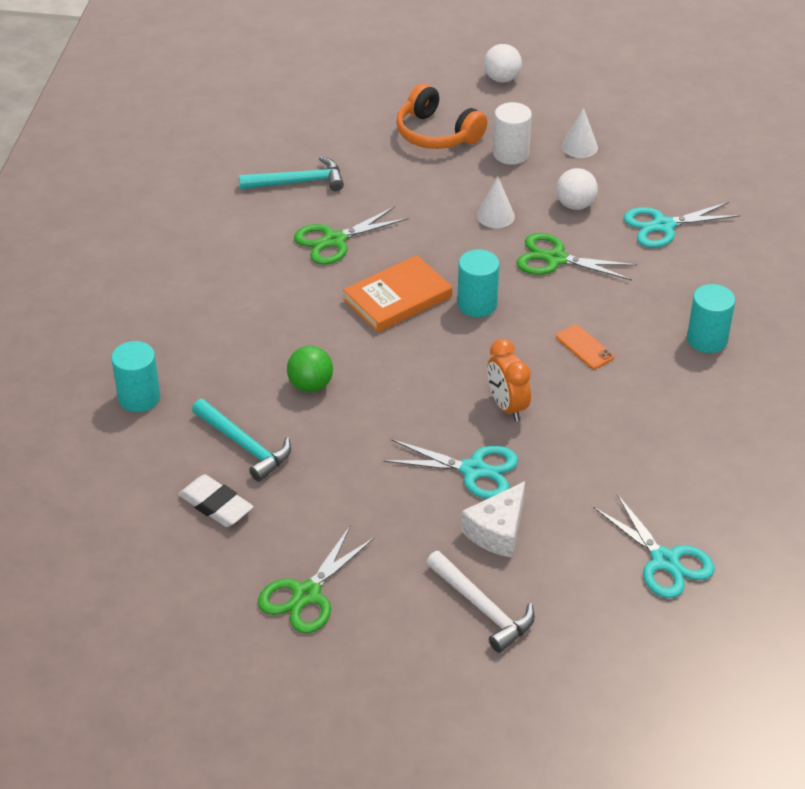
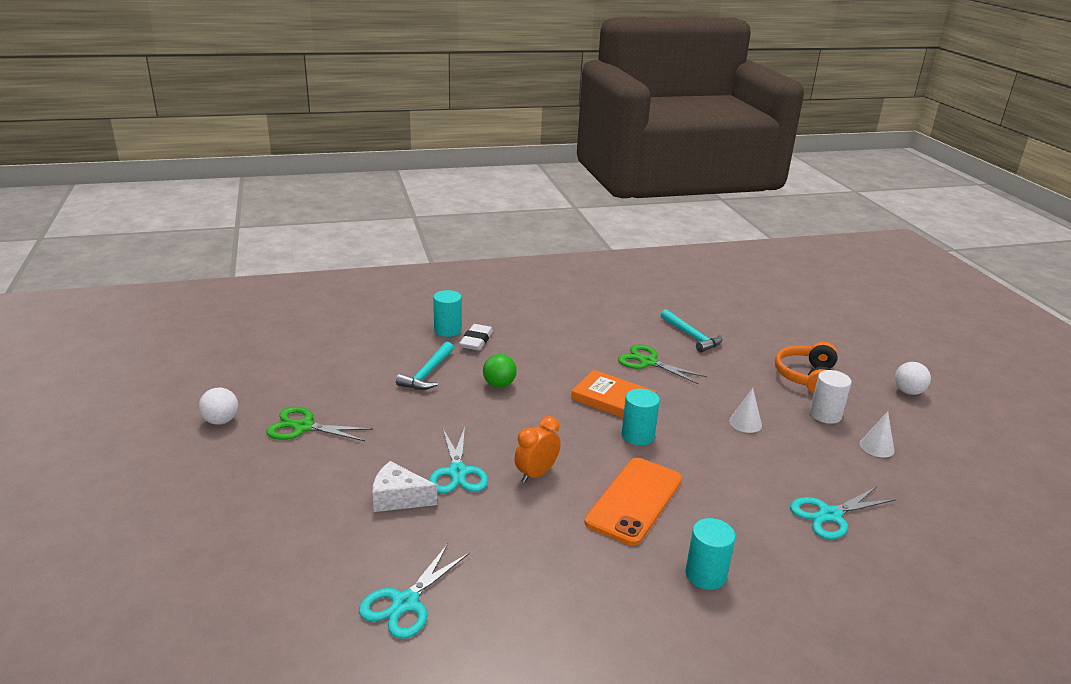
camera: 65 degrees right, 15 degrees down
(216, 505) = (369, 376): white eraser -> white eraser (476, 341)
(482, 608) = (315, 508): white hammer -> none
(555, 259) = (725, 463): green scissors -> none
(575, 205) = (801, 460): white ball -> white ball (221, 421)
(584, 347) = (634, 500): orange phone -> orange phone, size x2.22
(663, 226) = (830, 515): turquoise scissors -> turquoise scissors turned 75 degrees counterclockwise

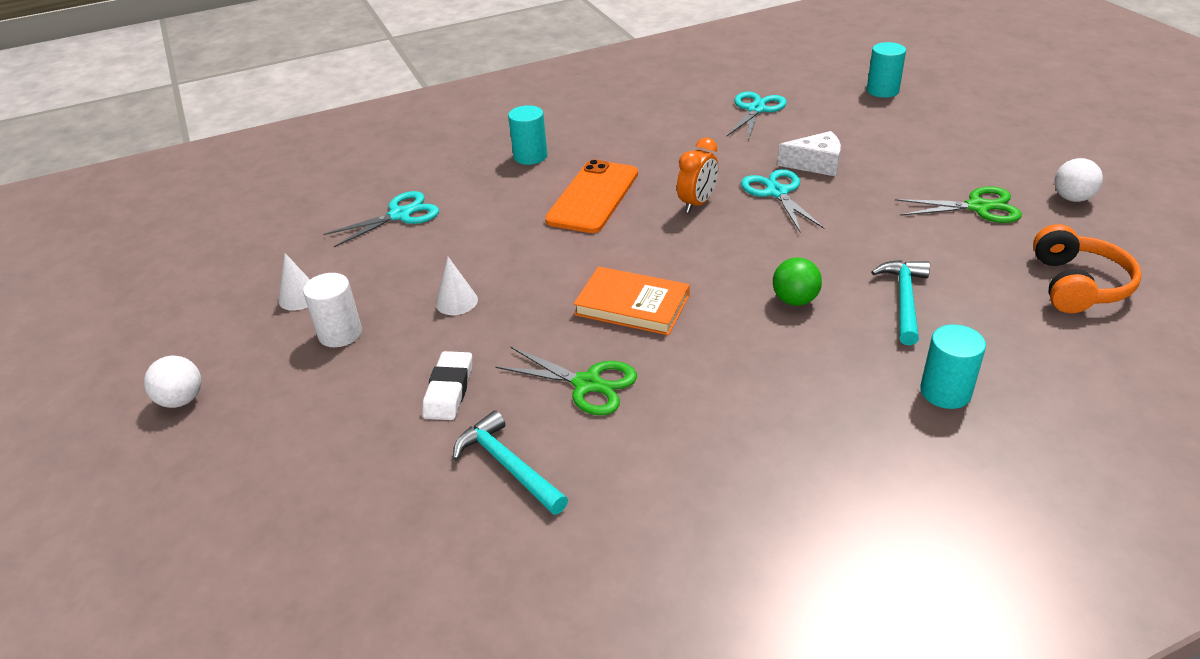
camera: 175 degrees right, 10 degrees up
(476, 341) = (880, 377): white eraser -> white eraser (449, 390)
(637, 435) = (595, 261): turquoise cylinder -> turquoise cylinder (882, 90)
(807, 377) = (332, 400): orange headphones -> orange headphones (1077, 285)

